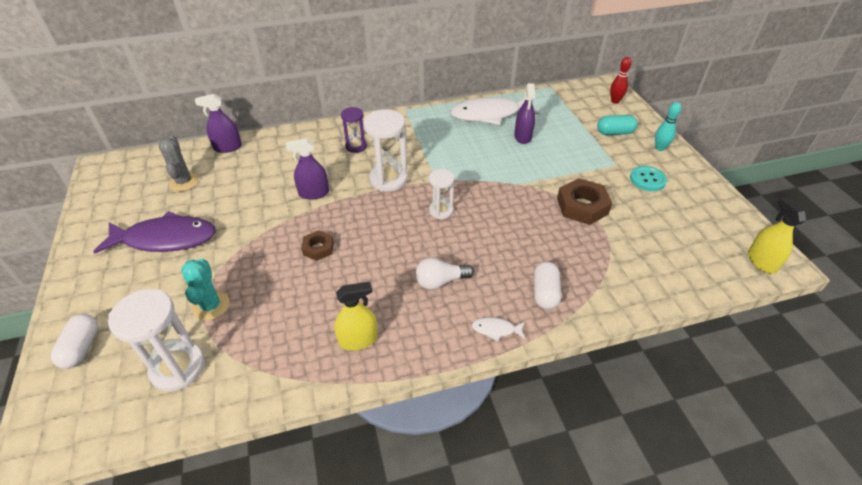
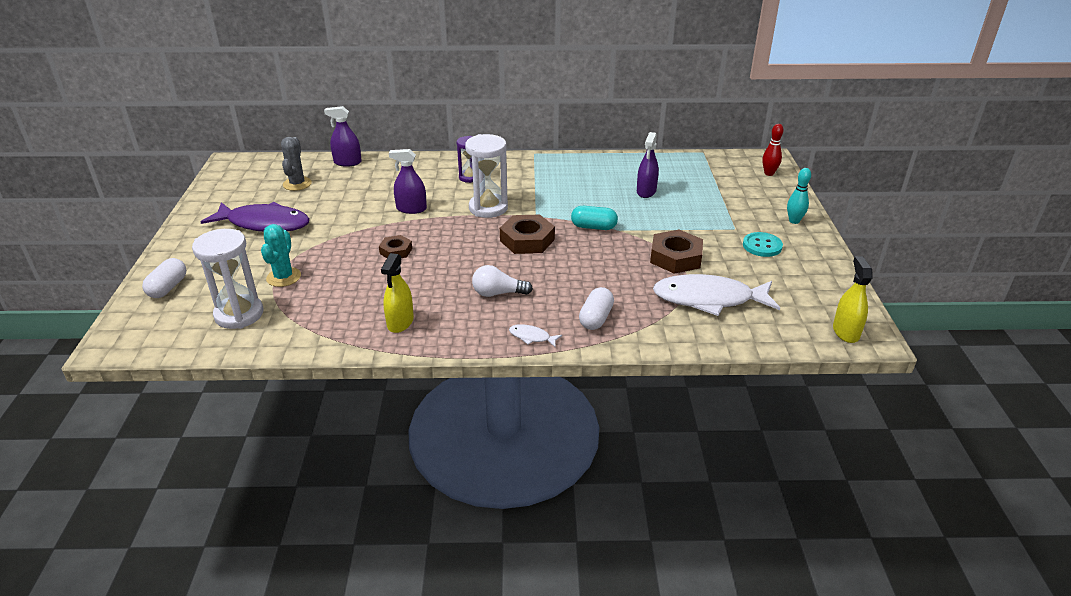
camera: 15 degrees right, 10 degrees down
(358, 340) = (400, 322): yellow spray bottle -> yellow spray bottle turned 105 degrees clockwise
(441, 211) = (527, 240): white hourglass -> brown nut
(489, 115) = (621, 168): white fish -> white fish (709, 299)
(614, 132) = (750, 201): turquoise capsule -> turquoise capsule (593, 227)

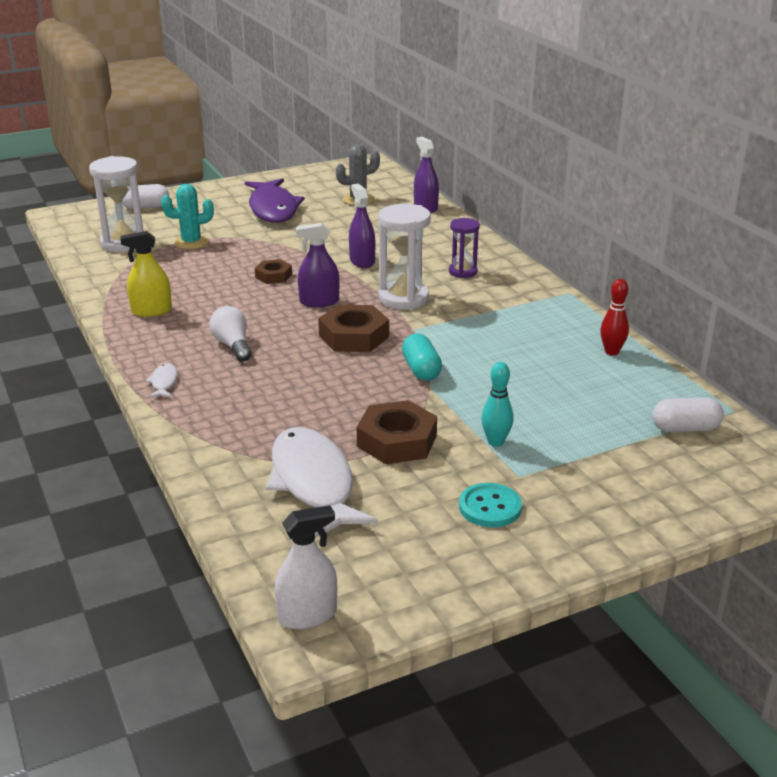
camera: 65 degrees right, 5 degrees down
(596, 318) = (221, 412): white capsule -> white capsule (685, 429)
(646, 191) = (553, 387): purple spray bottle -> purple spray bottle (319, 302)
(769, 173) = (735, 482): red bowling pin -> red bowling pin (611, 352)
(794, 221) = (596, 528): turquoise bowling pin -> turquoise bowling pin (495, 442)
(845, 332) = (307, 615): yellow spray bottle -> white spray bottle

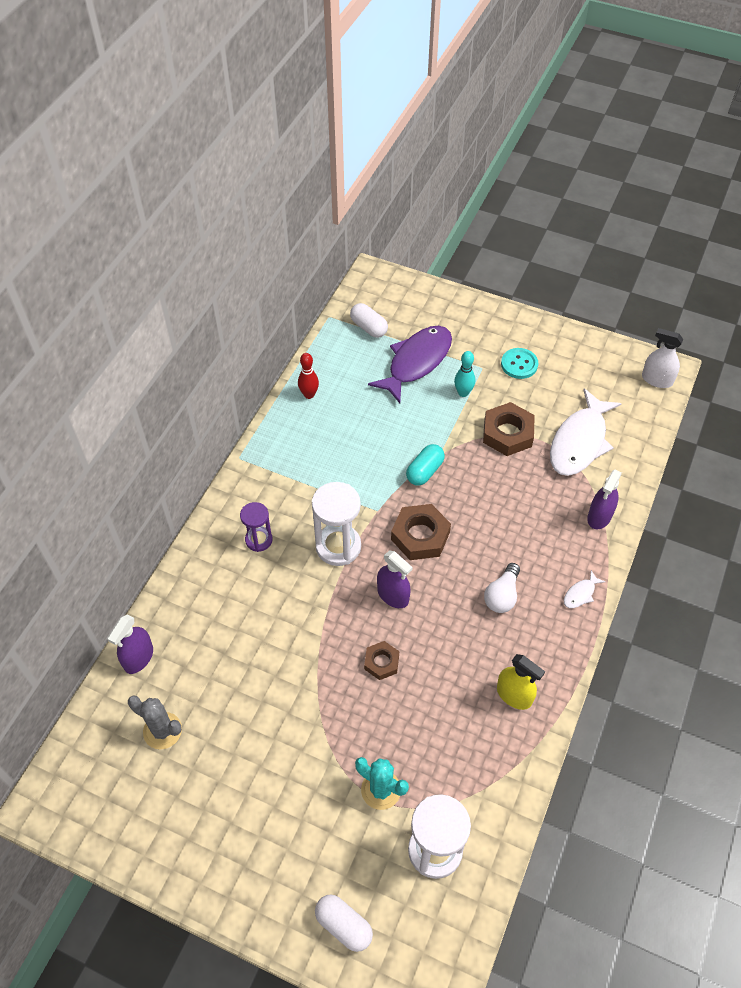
camera: 130 degrees left, 25 degrees up
(273, 209) = (247, 790): purple fish -> purple fish (416, 362)
(362, 261) = (299, 621): purple spray bottle -> purple spray bottle (599, 516)

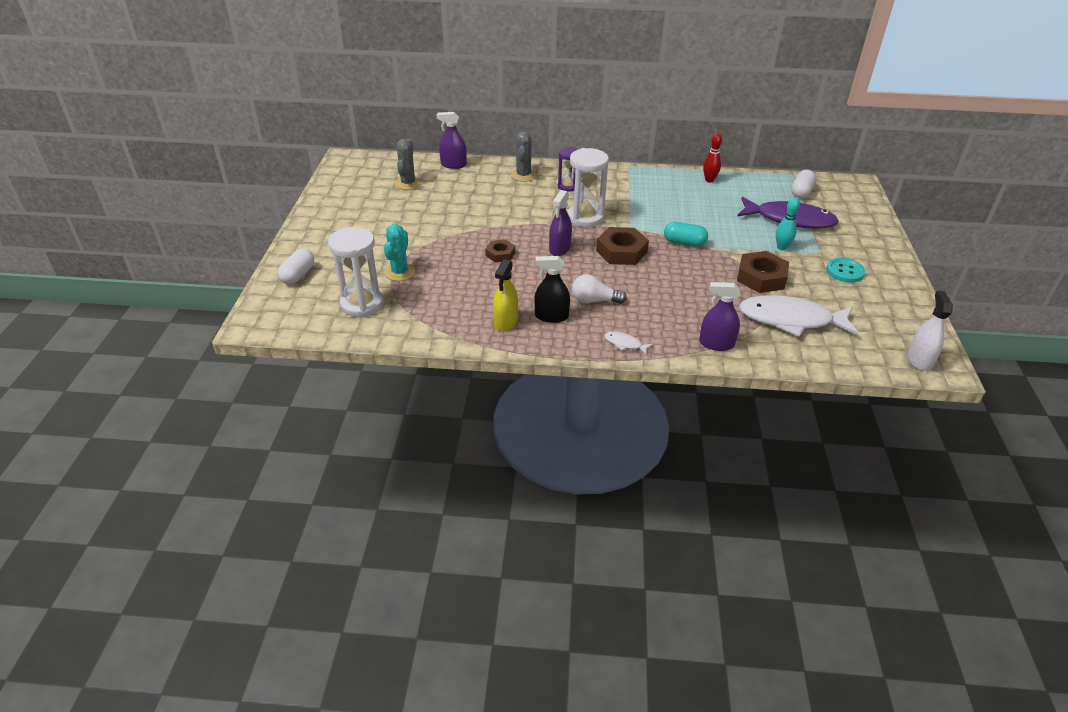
camera: 70 degrees right, 15 degrees down
(208, 580) = (523, 175): none -> grey cactus
(517, 646) = (551, 316): none -> black spray bottle

